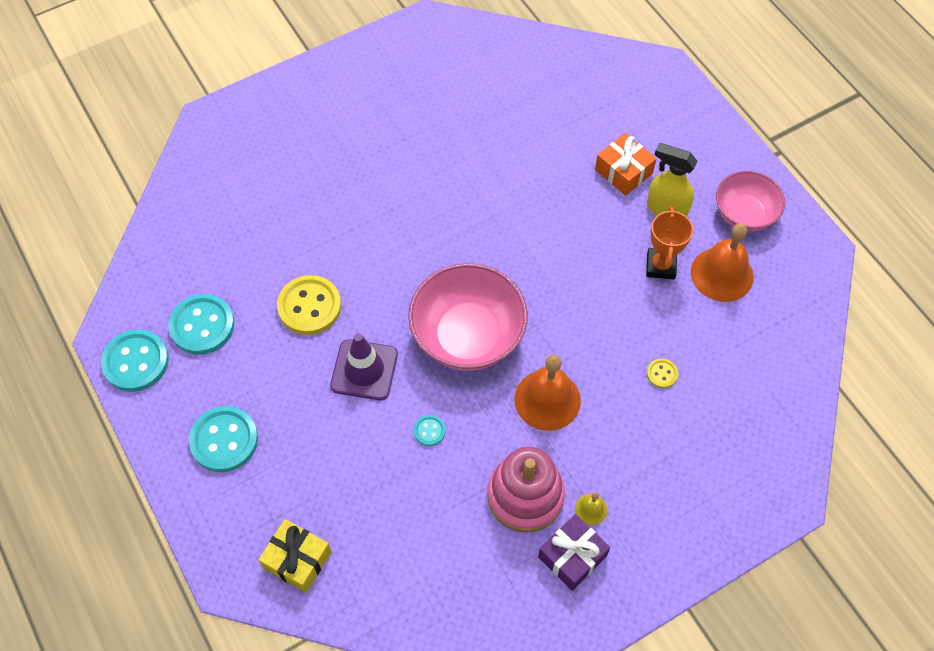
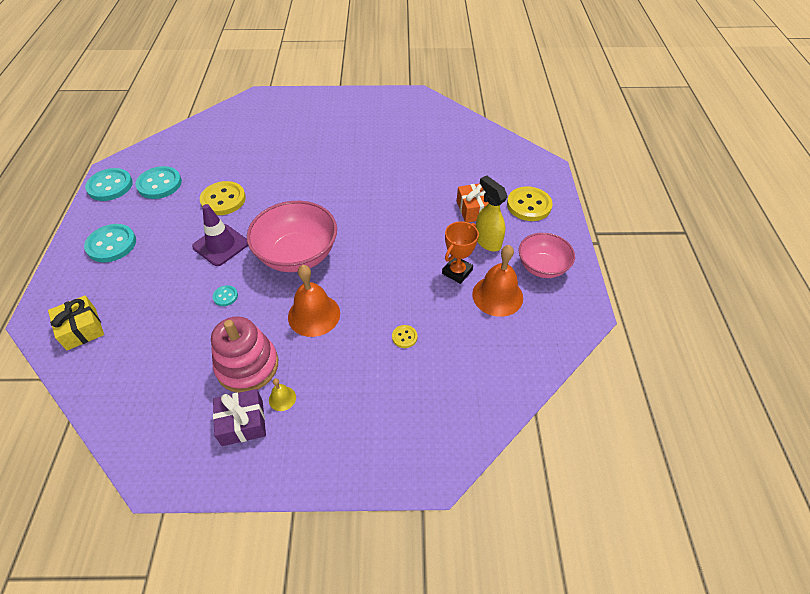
camera: 30 degrees right, 10 degrees down
(679, 136) = (529, 205): none -> yellow button

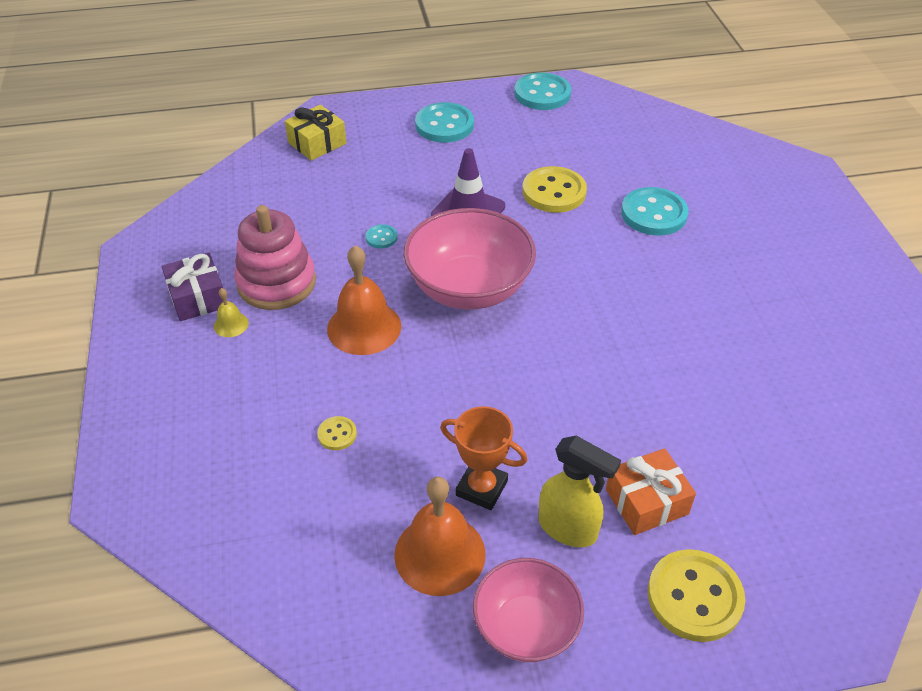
camera: 80 degrees right, 5 degrees down
(159, 184) = (561, 130): turquoise button -> turquoise button (654, 214)
(487, 241) = (568, 528): yellow spray bottle -> yellow spray bottle turned 75 degrees clockwise

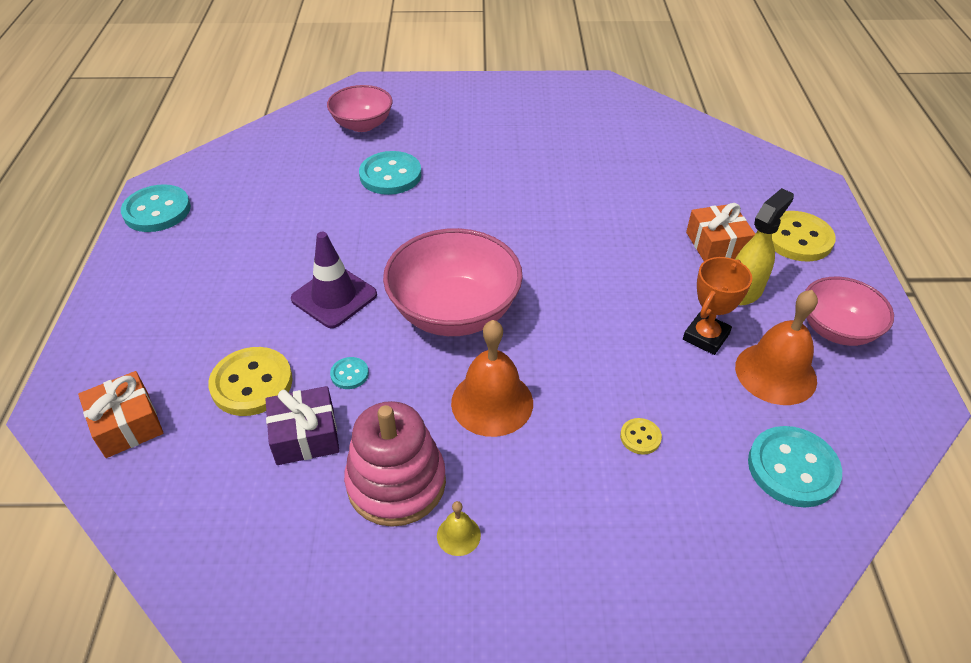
camera: 80 degrees left, 0 degrees up
(198, 298) = (399, 575): purple gift -> purple gift (305, 436)
(317, 143) = (127, 424): yellow gift -> orange gift
(444, 125) = (165, 296): turquoise button -> turquoise button (792, 468)
(554, 192) = (331, 230): yellow button -> yellow button (252, 383)
(730, 179) = (362, 125): none -> pink bowl

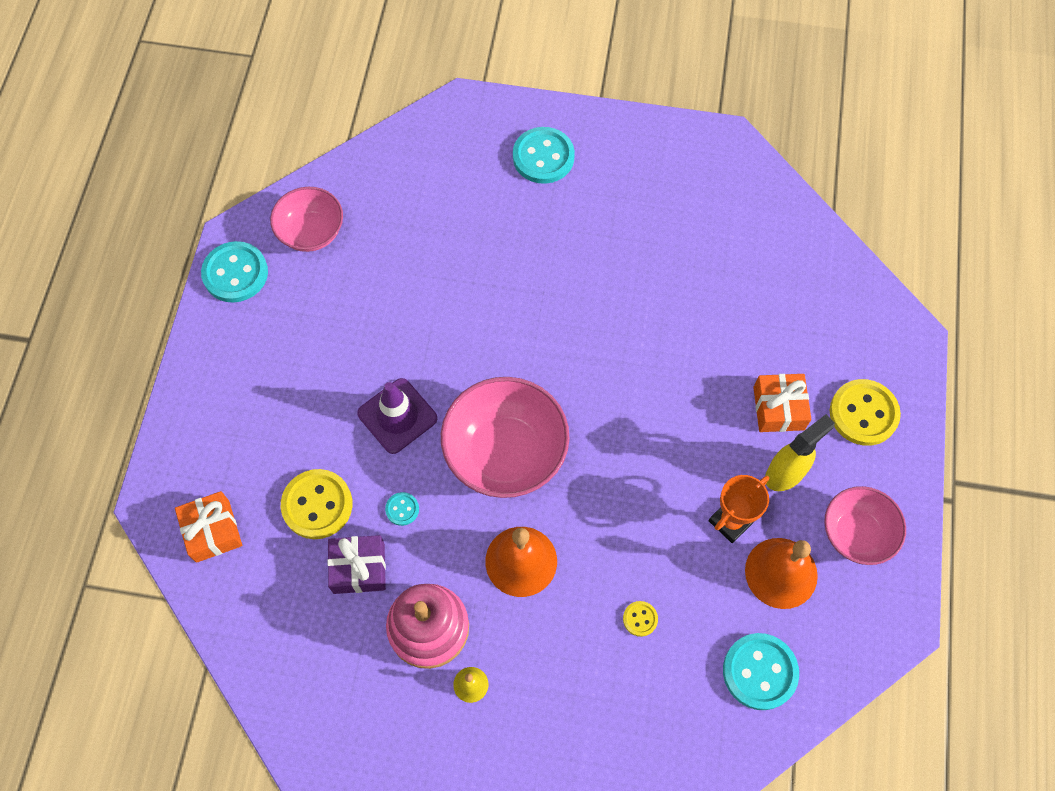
camera: 10 degrees right, 20 degrees up
(362, 125) = (451, 172): pink bowl -> pink bowl (311, 232)
(390, 175) = (470, 257): turquoise button -> turquoise button (543, 157)

